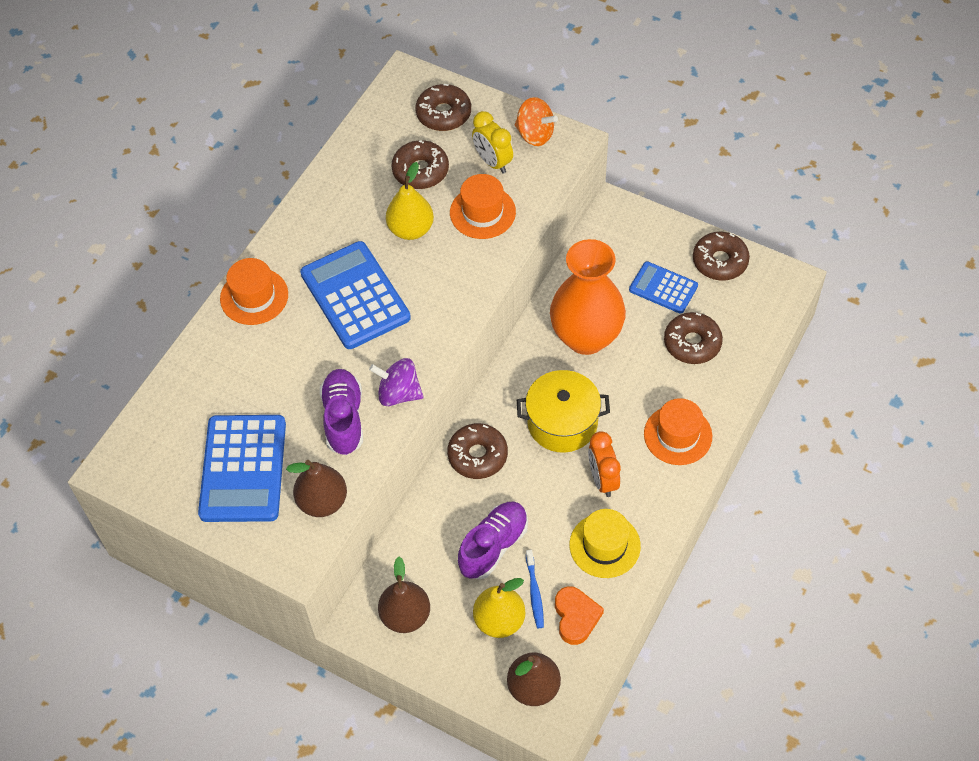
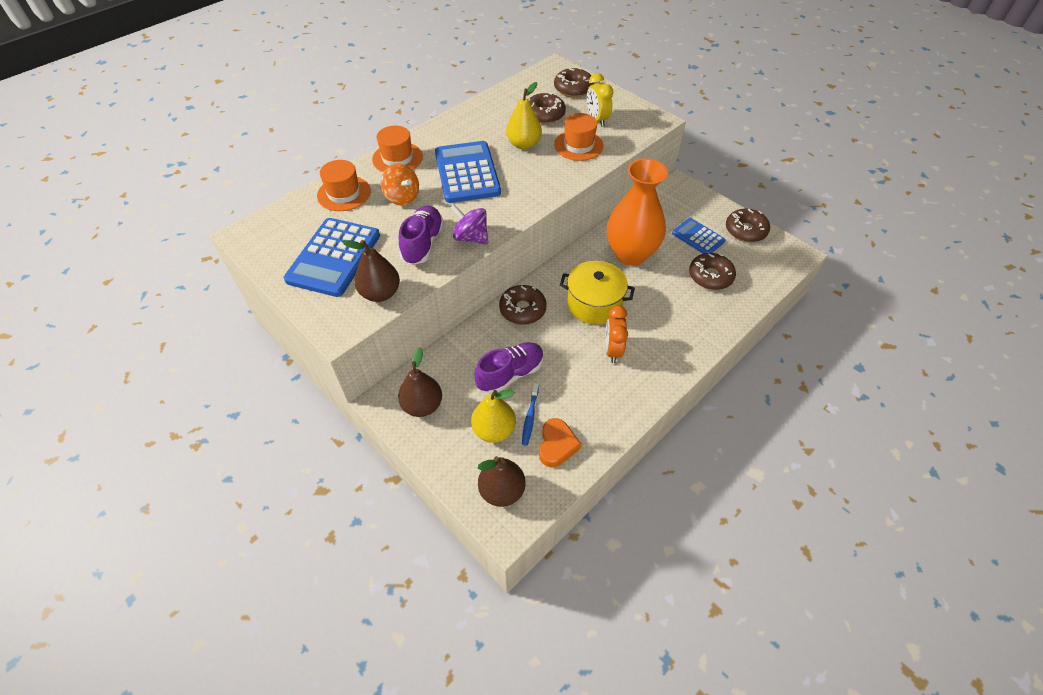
camera: 15 degrees right, 5 degrees down
(535, 134) = (632, 111): orange spinning top -> orange spinning top (402, 197)
(604, 545) = (598, 397): yellow hat -> none
(678, 435) = (681, 334): orange hat -> orange hat (344, 193)

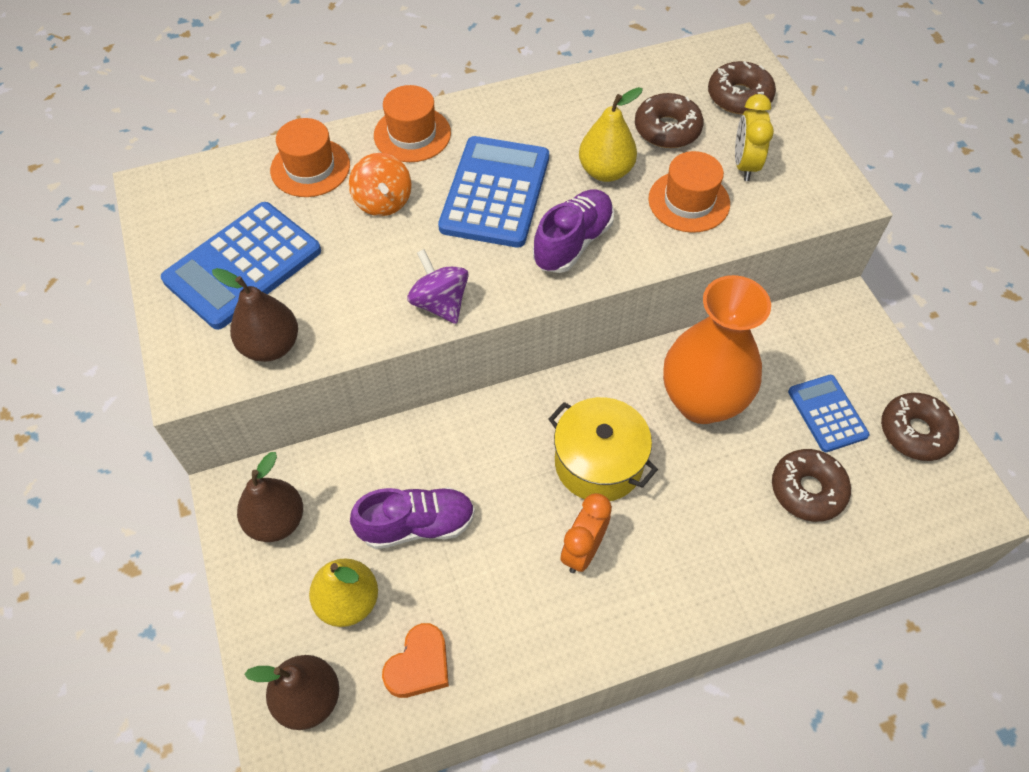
camera: 25 degrees right, 5 degrees up
(423, 244) = (369, 288): purple shoe -> purple shoe (573, 243)
(522, 309) = (490, 429): brown donut -> none
(530, 417) = (407, 604): blue toothbrush -> none

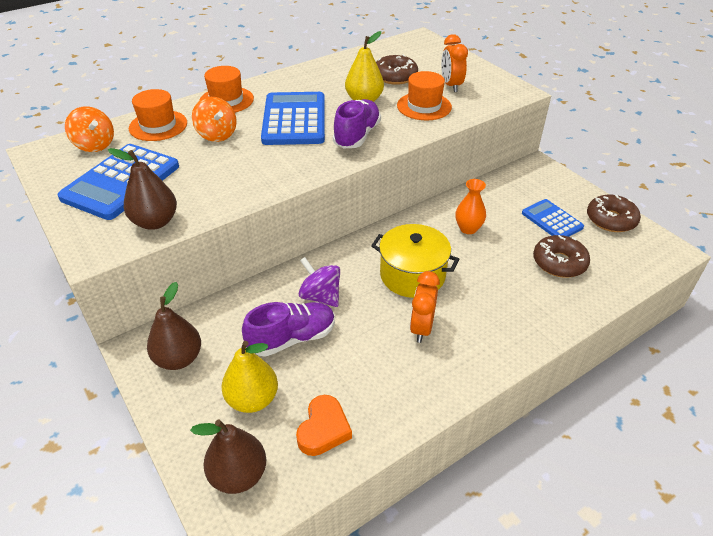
camera: 15 degrees left, 15 degrees down
(222, 189) = (95, 145): none -> orange spinning top
(440, 303) = (276, 179): purple spinning top -> purple spinning top (320, 296)
(701, 401) = (468, 229): orange vase -> orange vase, size x0.46
(739, 97) = (433, 57): brown donut -> none
(745, 165) = (451, 86): yellow clock -> orange clock

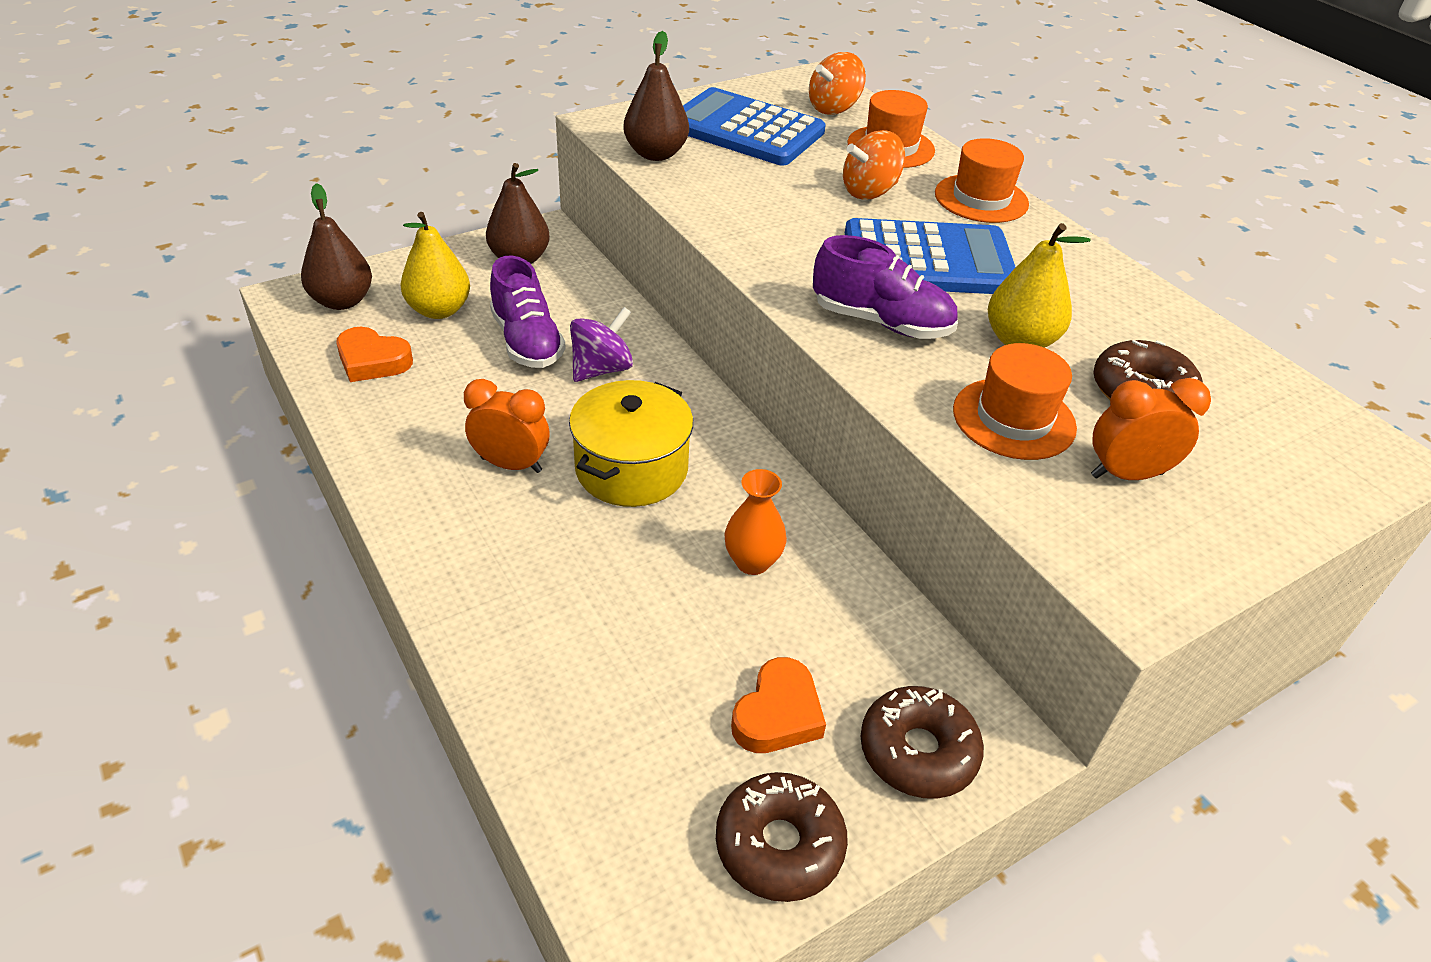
camera: 90 degrees right, 0 degrees up
(552, 220) = (778, 714): blue calculator -> orange heart
(559, 263) = (635, 689): brown donut -> brown donut (918, 751)

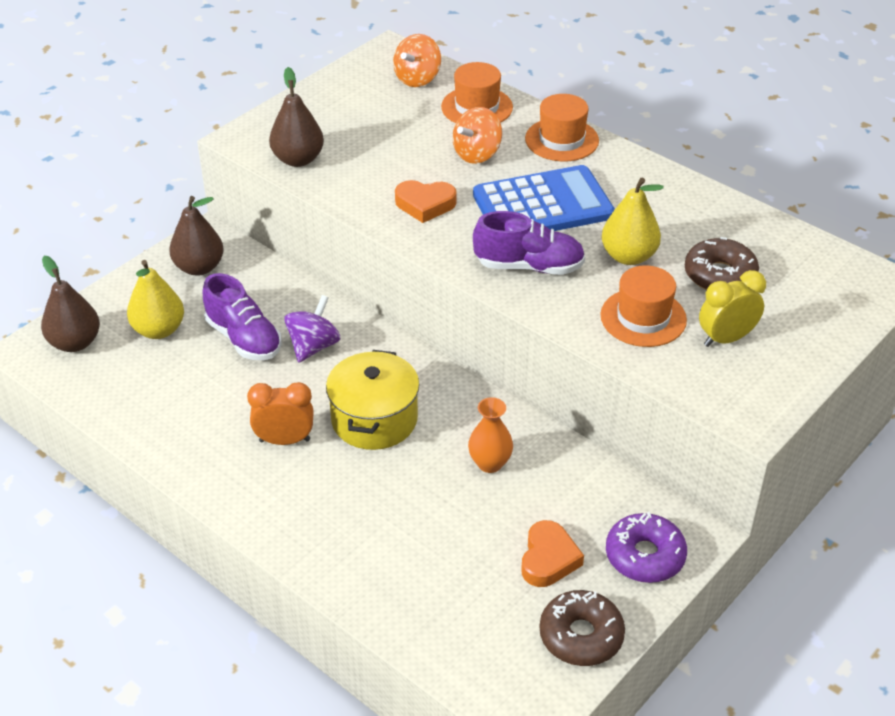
camera: 15 degrees left, 0 degrees up
(372, 361) = (131, 387): orange heart -> orange heart (425, 204)
(745, 129) = (357, 117): blue calculator -> none
(918, 751) = (645, 556): brown donut -> purple donut
(1126, 475) = (726, 339): orange clock -> yellow clock

